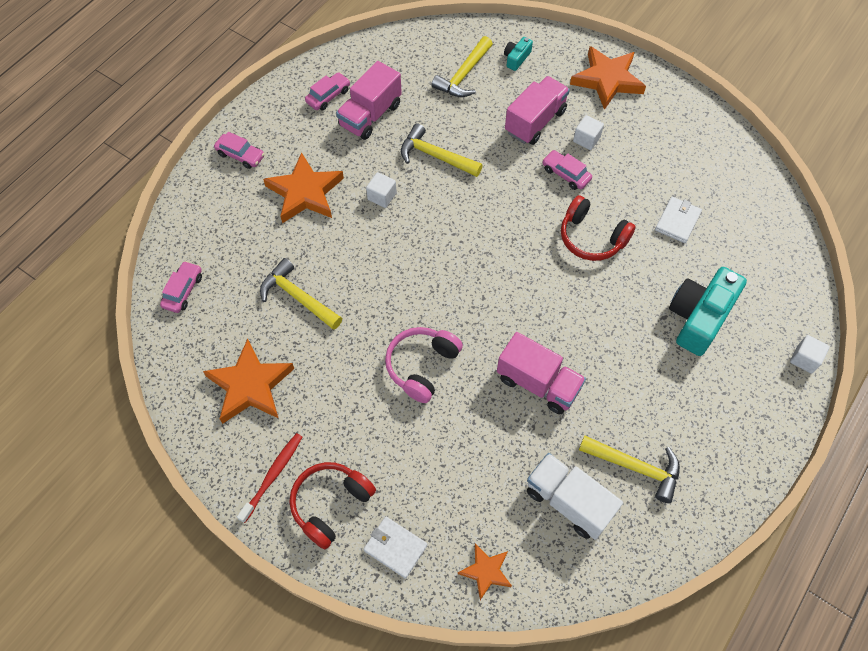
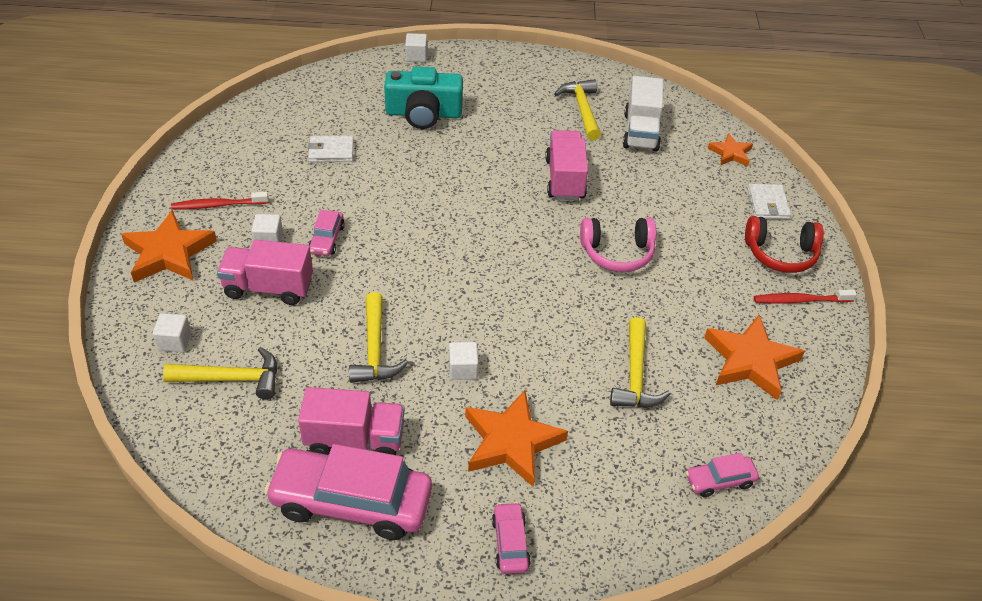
camera: 125 degrees left, 15 degrees down
(328, 96) = (351, 502): pink car -> pink car, size x2.16
(516, 58) = (175, 341): turquoise camera -> white cube
(591, 238) = (392, 197): red headphones -> none
(646, 124) = (218, 205): none -> red toothbrush

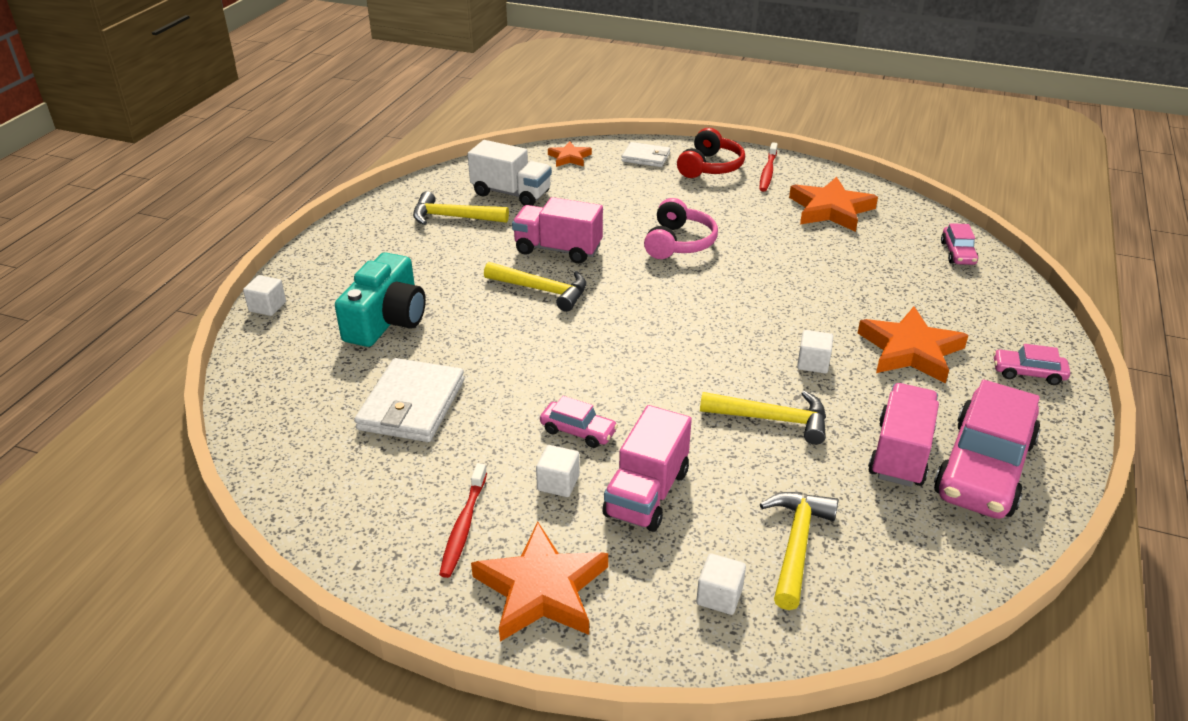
camera: 70 degrees left, 10 degrees down
(331, 151) = (411, 405): white wallet -> white wallet, size x1.67
(635, 375) = (837, 267): yellow hammer -> yellow hammer (542, 290)

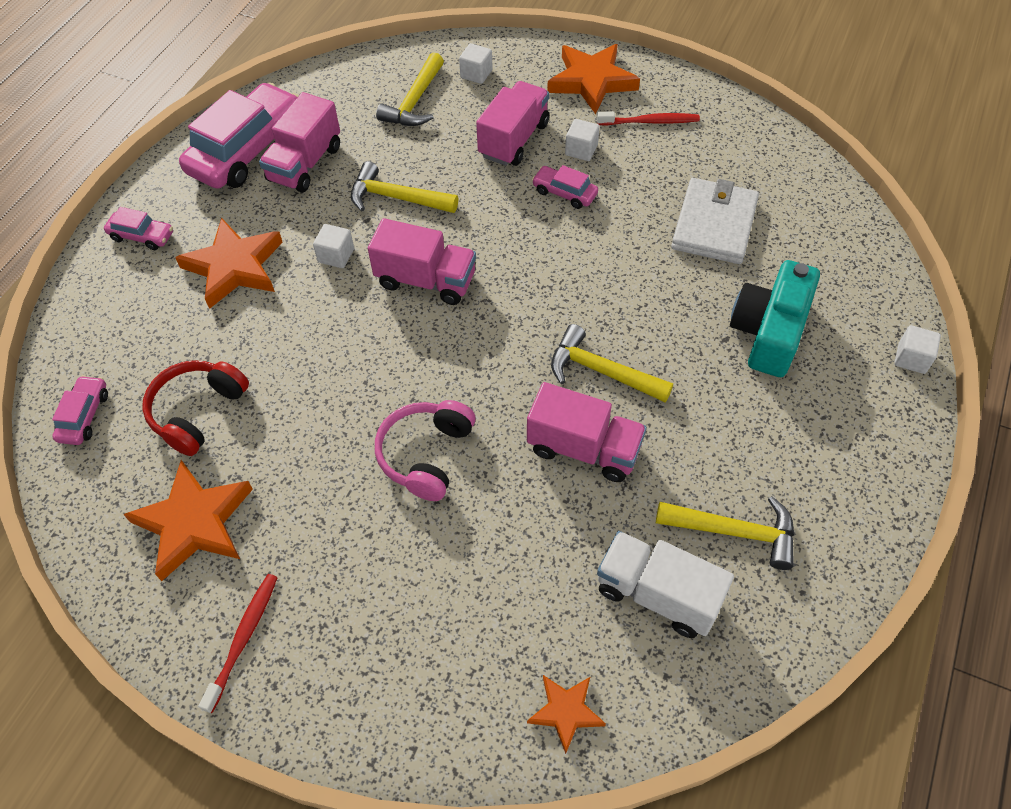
camera: 175 degrees left, 20 degrees up
(463, 526) = (649, 122): red toothbrush -> red toothbrush turned 75 degrees clockwise
(646, 157) = (433, 704): white wallet -> none
(710, 167) = (331, 662): red headphones -> red headphones (197, 411)
(713, 346) = (426, 280): none -> pink truck

